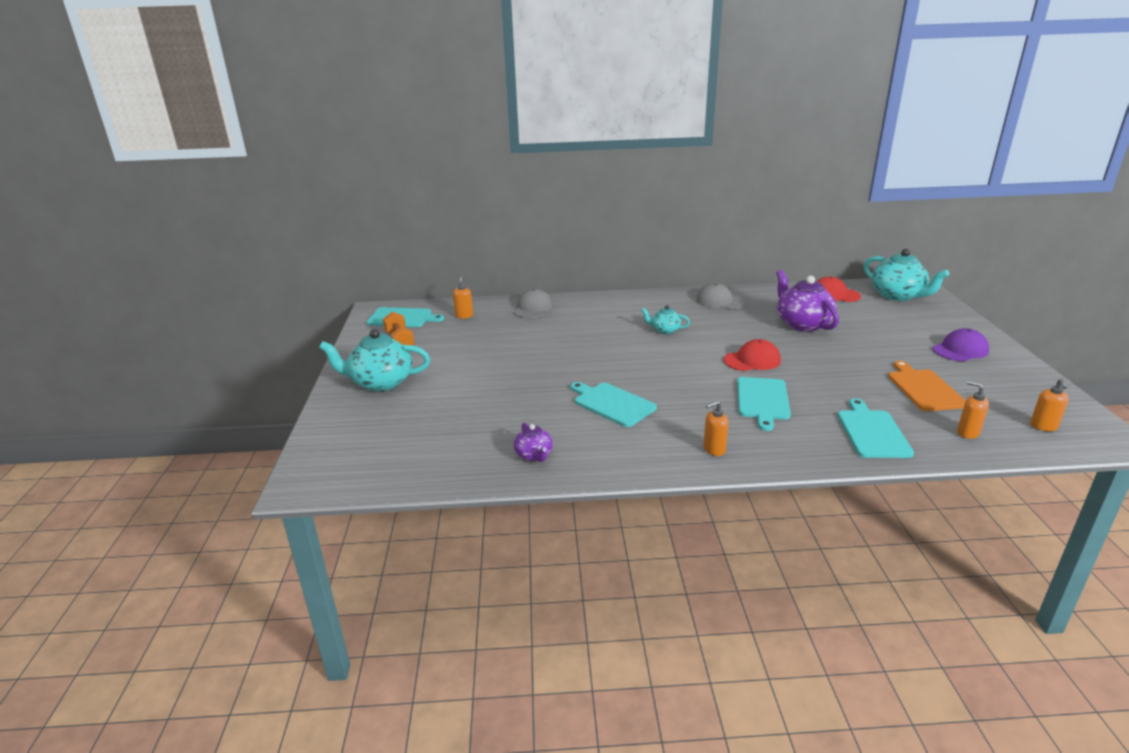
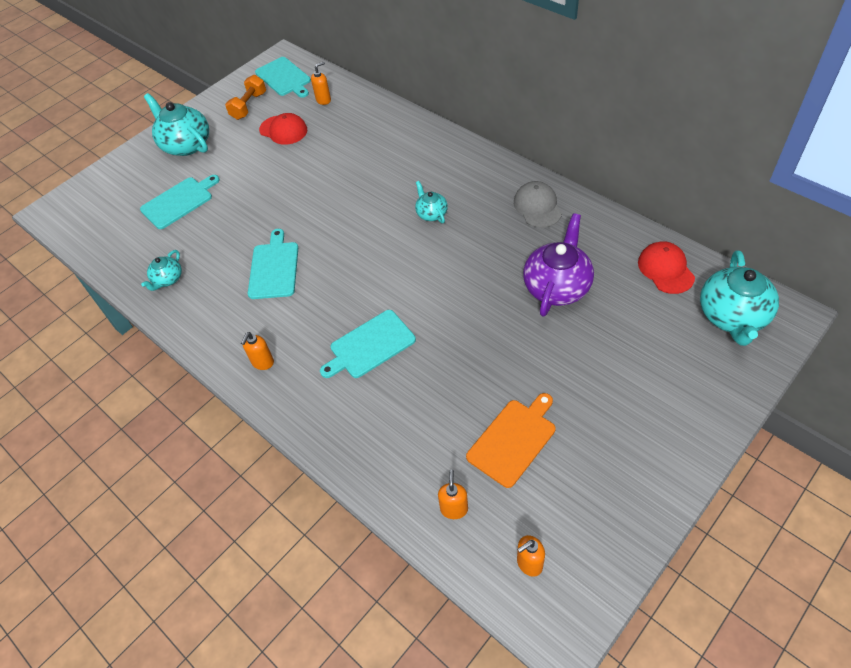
camera: 50 degrees right, 25 degrees up
(533, 308) = (380, 120): grey cap -> none
(534, 455) = (168, 279): purple teapot -> turquoise teapot
(714, 449) = (263, 362): orange soap dispenser -> orange soap dispenser turned 90 degrees counterclockwise
(752, 360) = (437, 298): red cap -> red cap (283, 130)
(872, 432) = (387, 442): turquoise cutting board -> turquoise cutting board (179, 202)
(960, 350) = (643, 429): purple cap -> none

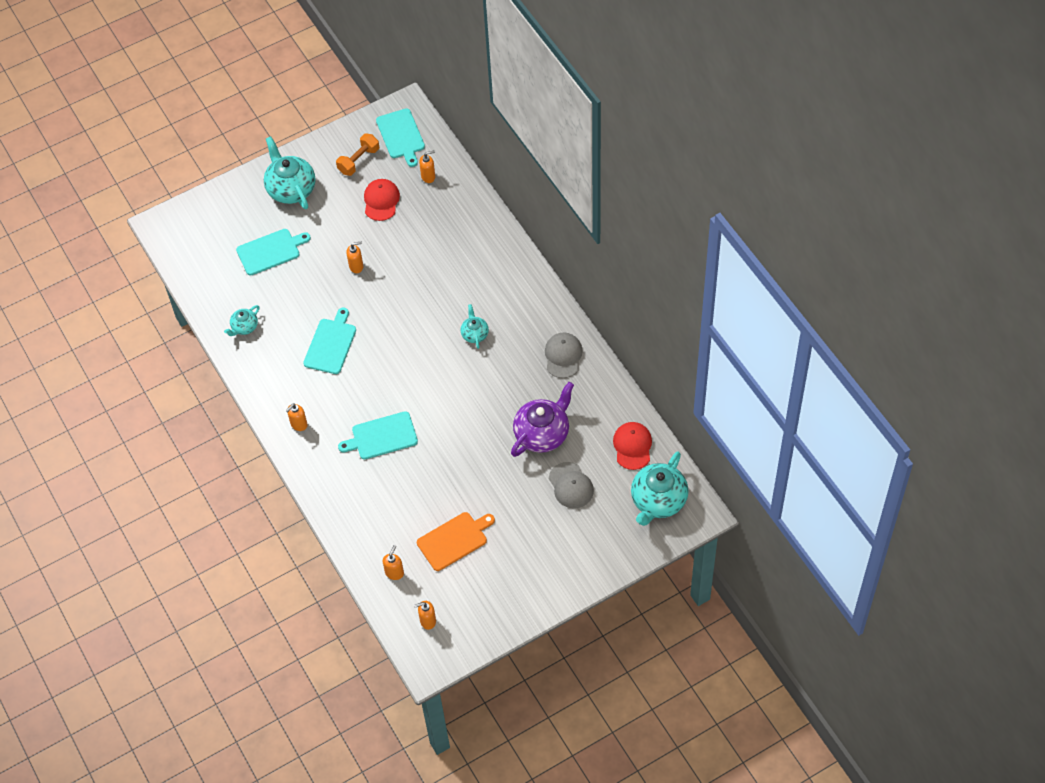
camera: 15 degrees right, 5 degrees up
(277, 190) = (356, 266): none -> orange soap dispenser
(283, 130) = (381, 201): red cap -> red cap turned 135 degrees counterclockwise
(621, 331) = (571, 485): none -> grey cap

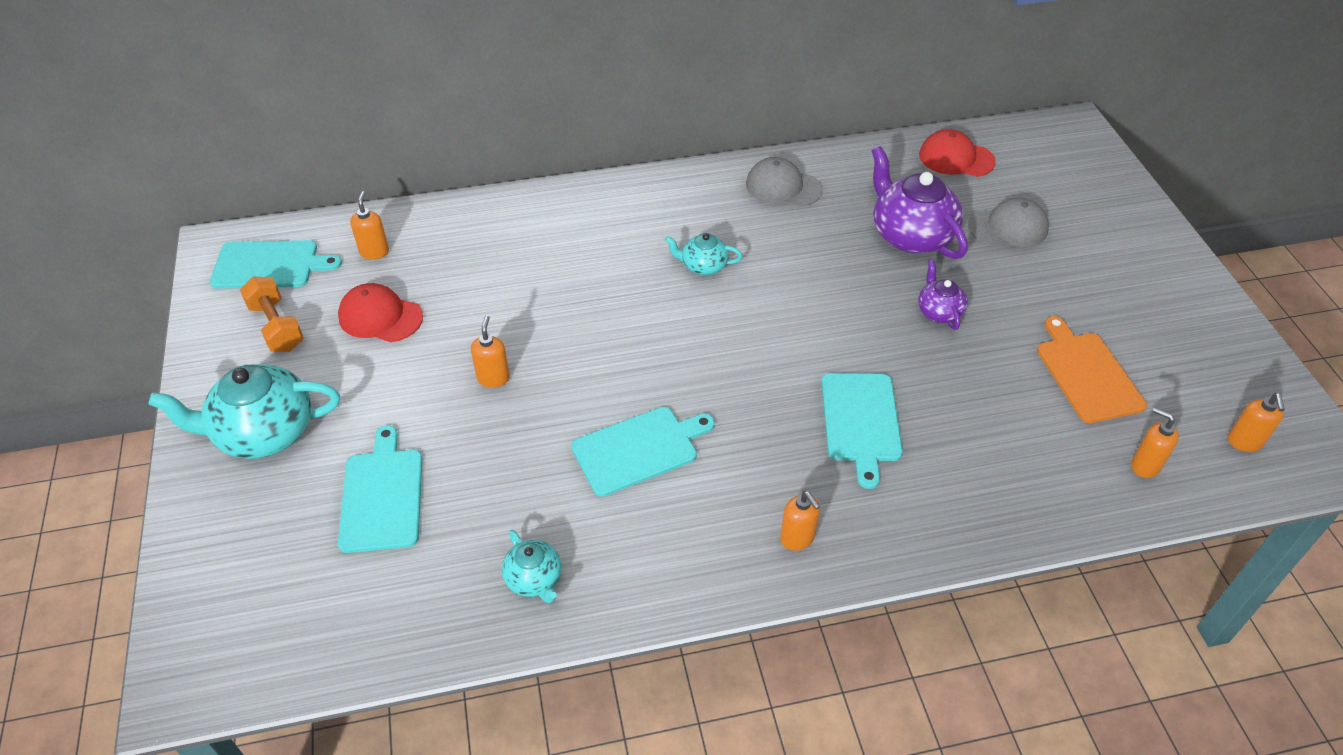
camera: 75 degrees left, 10 degrees down
(331, 344) = (639, 449): turquoise cutting board -> turquoise cutting board turned 120 degrees clockwise
(479, 459) = (939, 312): none -> purple teapot
(658, 501) = (1049, 155): turquoise teapot -> none

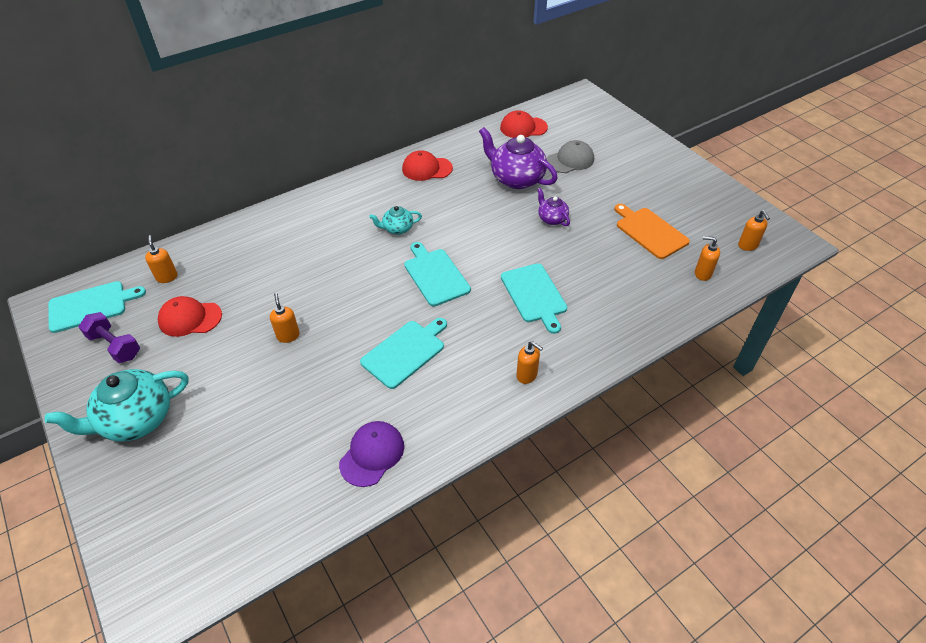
camera: 20 degrees left, 0 degrees up
(277, 327) = (115, 346): orange dumbbell -> purple dumbbell
(382, 495) = (243, 434): turquoise cutting board -> turquoise cutting board (435, 275)
(534, 579) = (372, 454): turquoise teapot -> purple cap
(783, 187) = (427, 169): grey cap -> red cap

